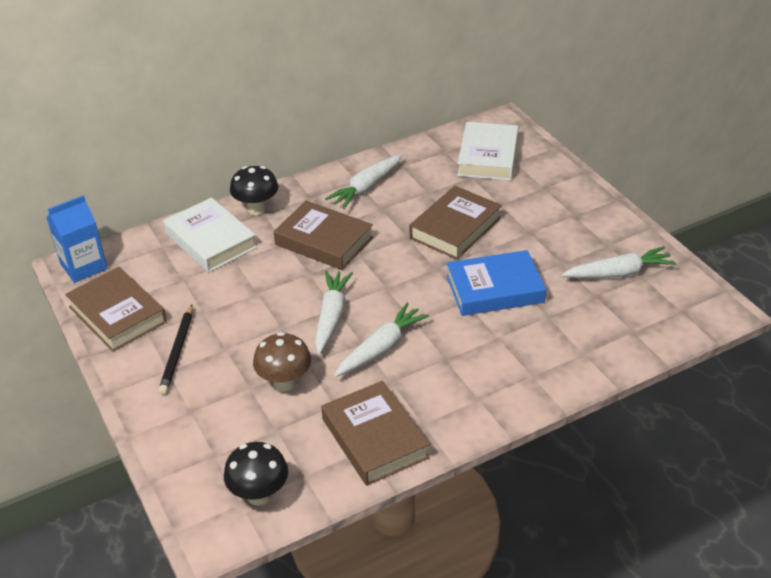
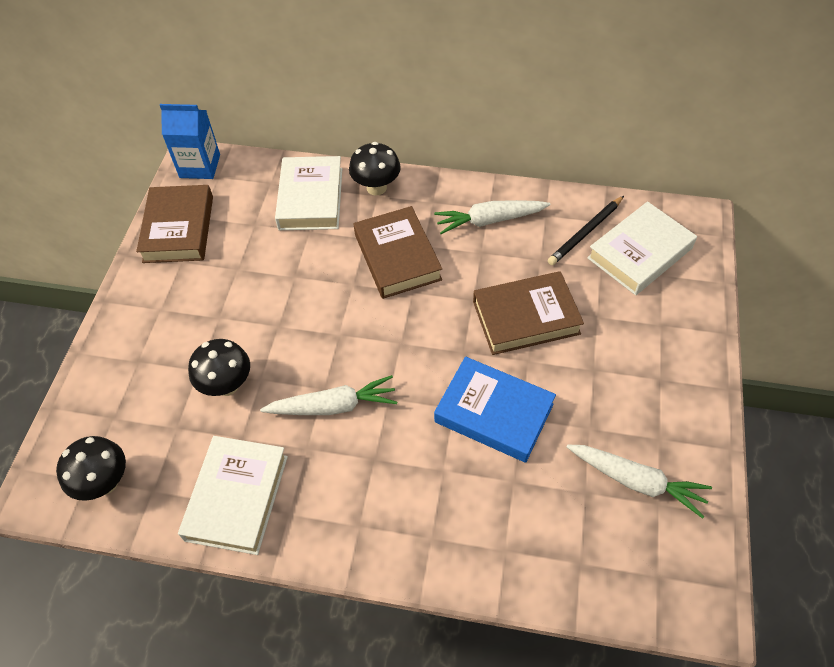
camera: 40 degrees right, 15 degrees up
(178, 351) = (184, 295): black pencil -> black pencil (586, 232)
(284, 383) = (227, 385): brown mushroom -> black mushroom
(331, 316) = (326, 343): white carrot -> none
(374, 438) = (237, 497): brown book -> white book

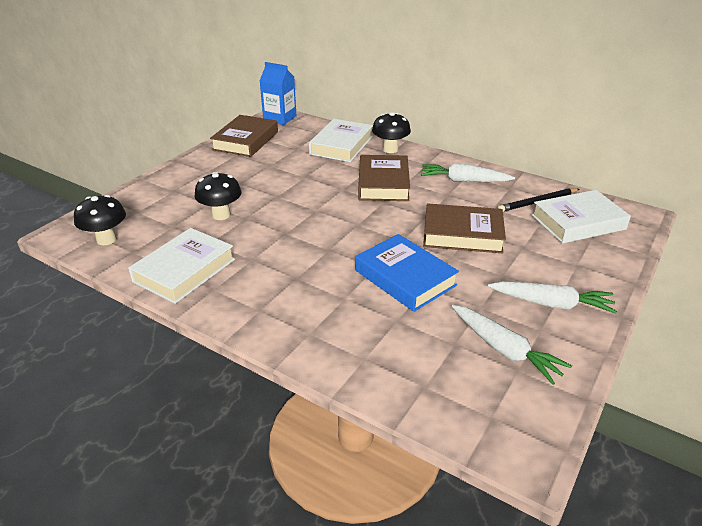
camera: 20 degrees right, 20 degrees down
(333, 406) = (286, 243): white carrot -> white carrot (551, 304)

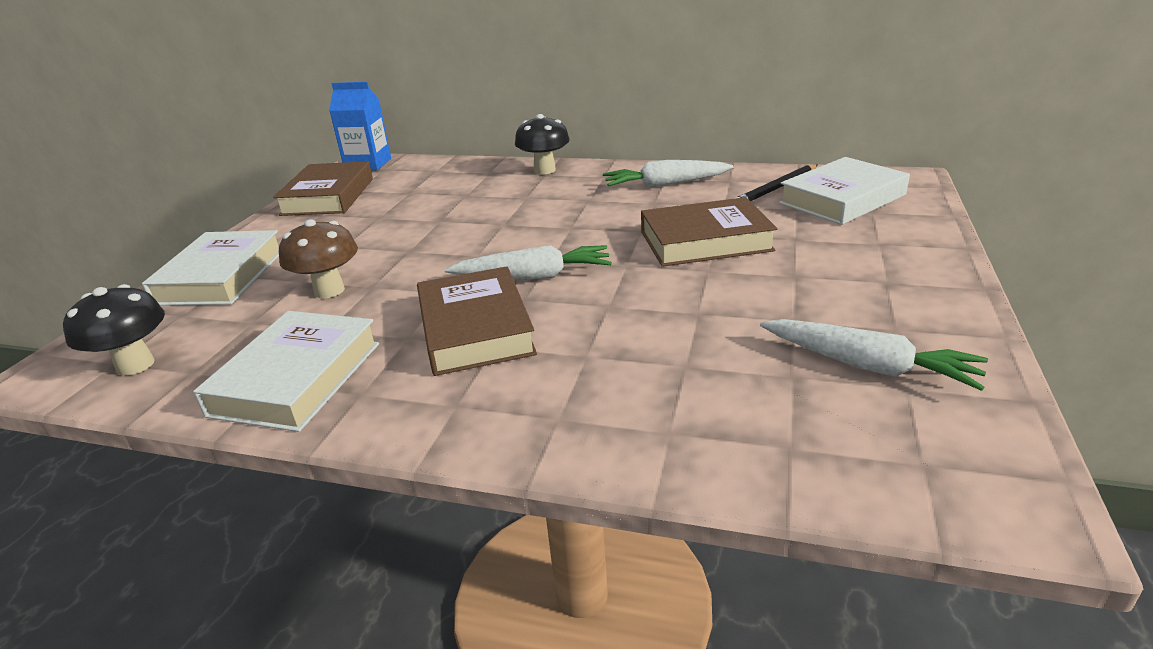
camera: 15 degrees left, 5 degrees down
(221, 215) = (329, 290): black mushroom -> brown mushroom
(341, 145) = (473, 177): white book -> white book (221, 276)
(383, 183) = (558, 207): brown book -> brown book (475, 329)
(405, 278) = (660, 309): blue book -> none
(551, 304) = (884, 294): white carrot -> white carrot (533, 276)

